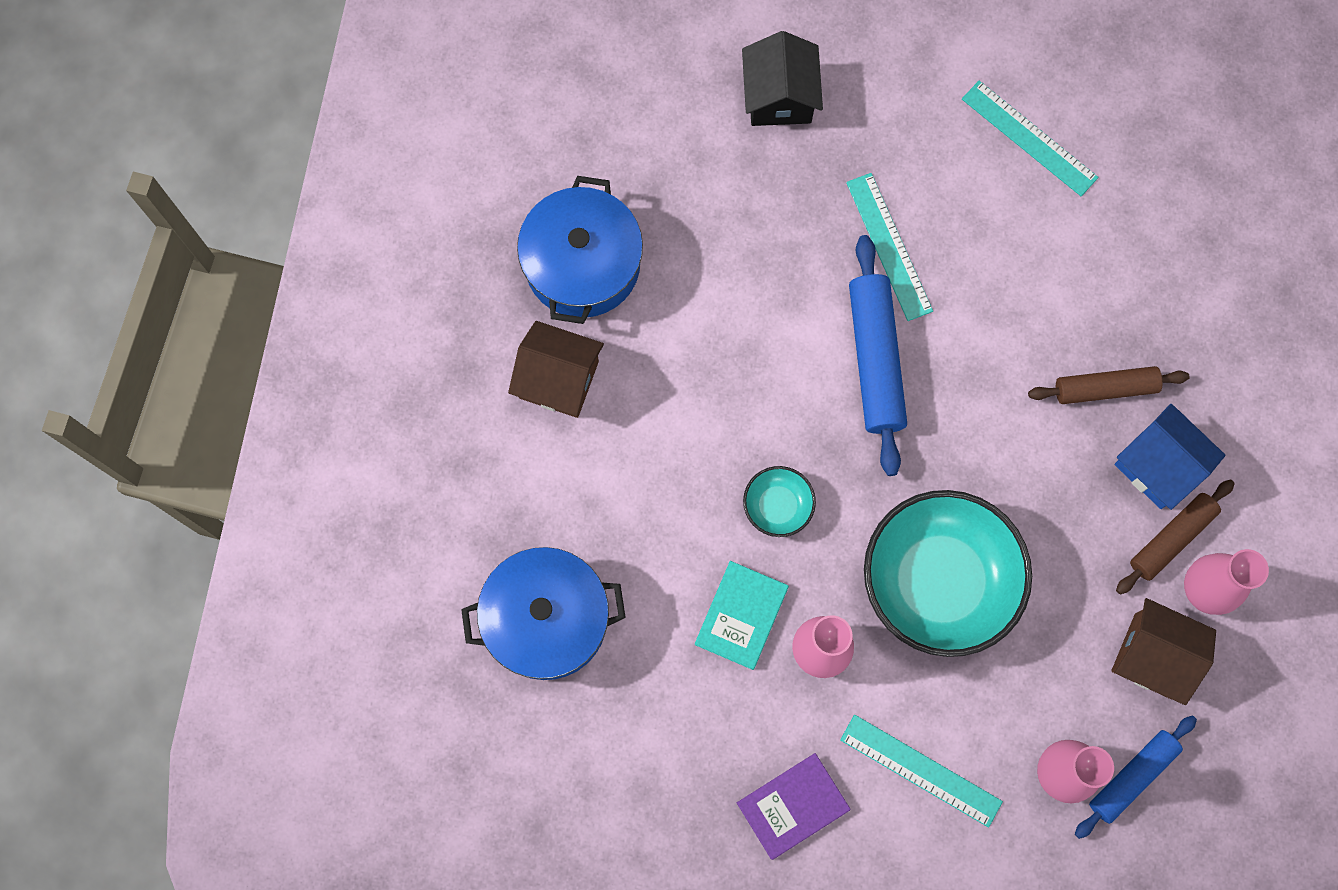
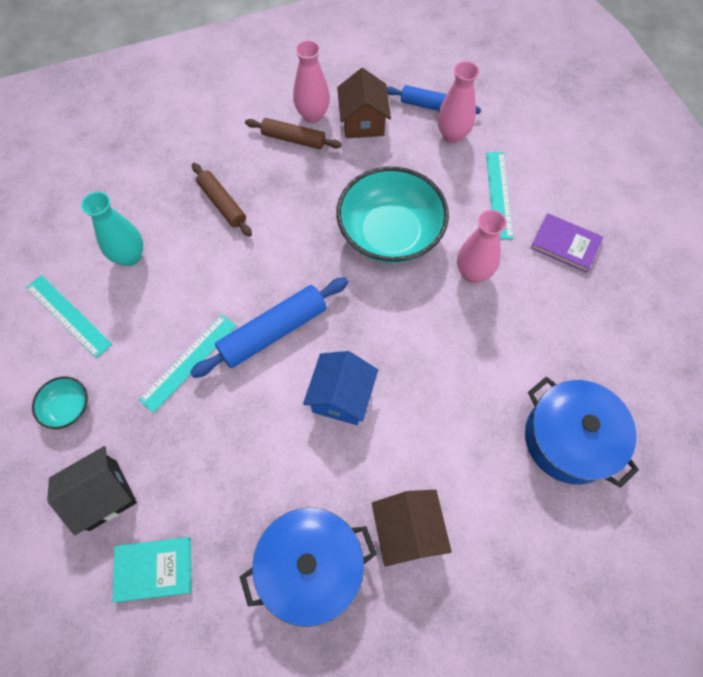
camera: 120 degrees left, 10 degrees down
(741, 616) = (483, 325): turquoise book -> turquoise book (154, 569)
(777, 506) = (403, 339): turquoise bowl -> turquoise bowl (67, 407)
(1029, 138) = (68, 315): turquoise ruler -> turquoise ruler turned 60 degrees counterclockwise
(1080, 240) = (130, 256): none -> turquoise vase
(1158, 465) = (255, 161): blue house -> blue house (341, 397)

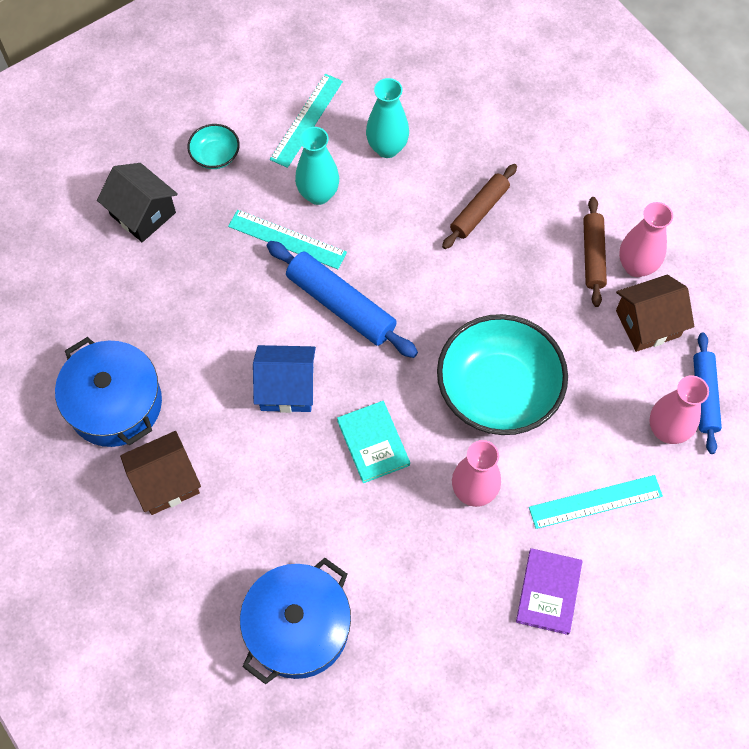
camera: 75 degrees right, 0 degrees up
(152, 324) = (318, 194): none -> turquoise vase
(154, 569) = (88, 276): turquoise book -> turquoise book (373, 443)

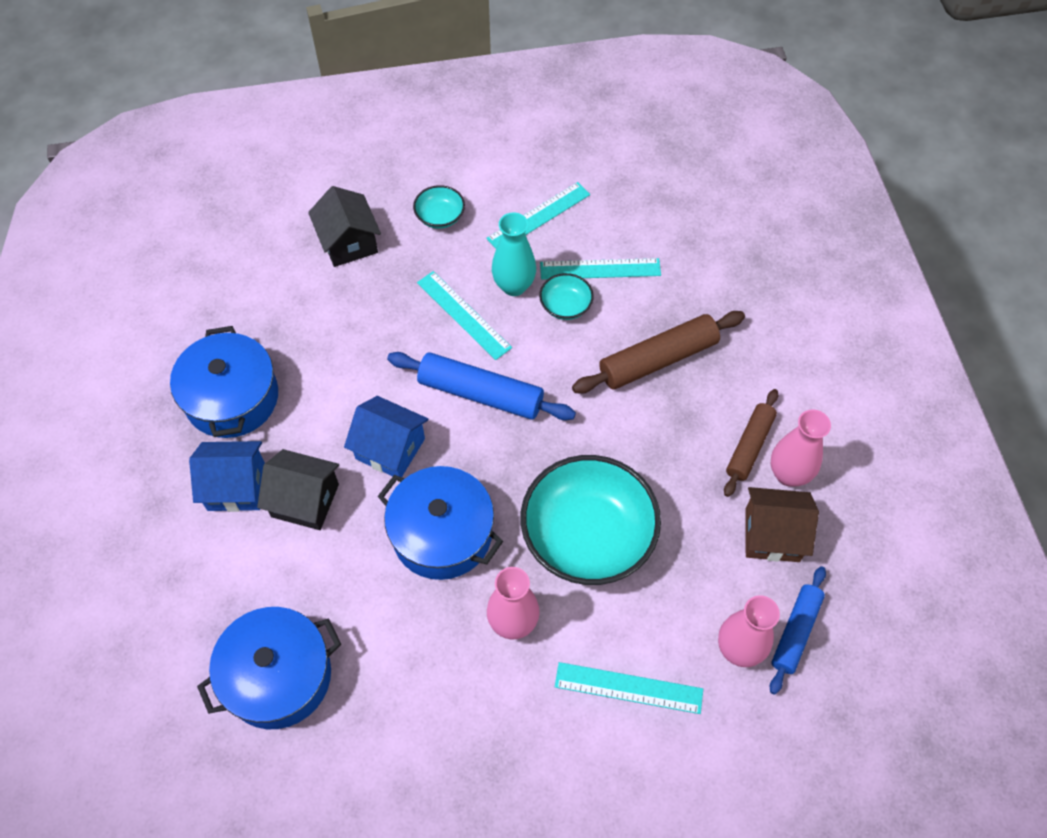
camera: 25 degrees right, 5 degrees down
(166, 482) = (236, 486): brown house -> blue house
(236, 467) = (305, 500): none -> black house
(341, 305) = (480, 394): blue rolling pin -> blue rolling pin turned 45 degrees counterclockwise
(373, 443) = (442, 534): turquoise book -> blue pot
(374, 194) = (565, 306): none -> turquoise bowl
(387, 148) = (600, 269): turquoise vase -> turquoise ruler
(479, 211) = (658, 360): brown rolling pin -> brown rolling pin, size x1.54
(548, 592) = (534, 756): purple book -> none

